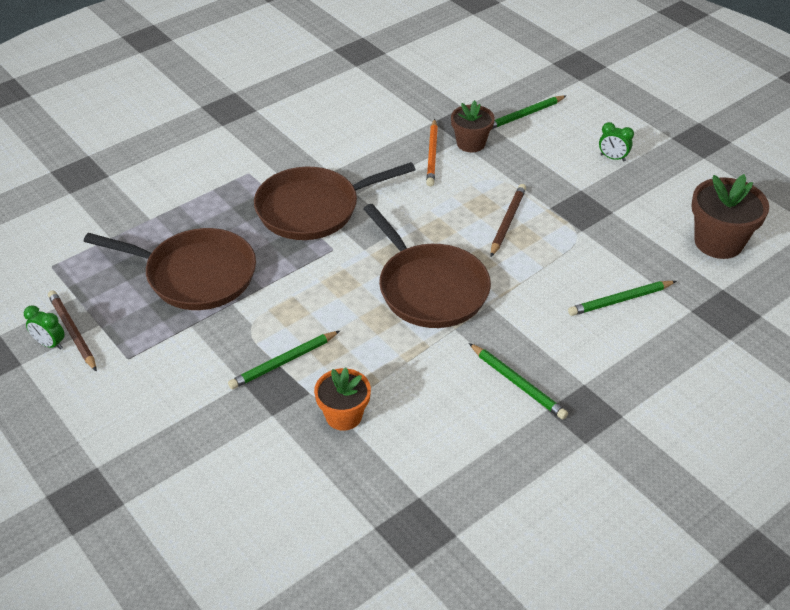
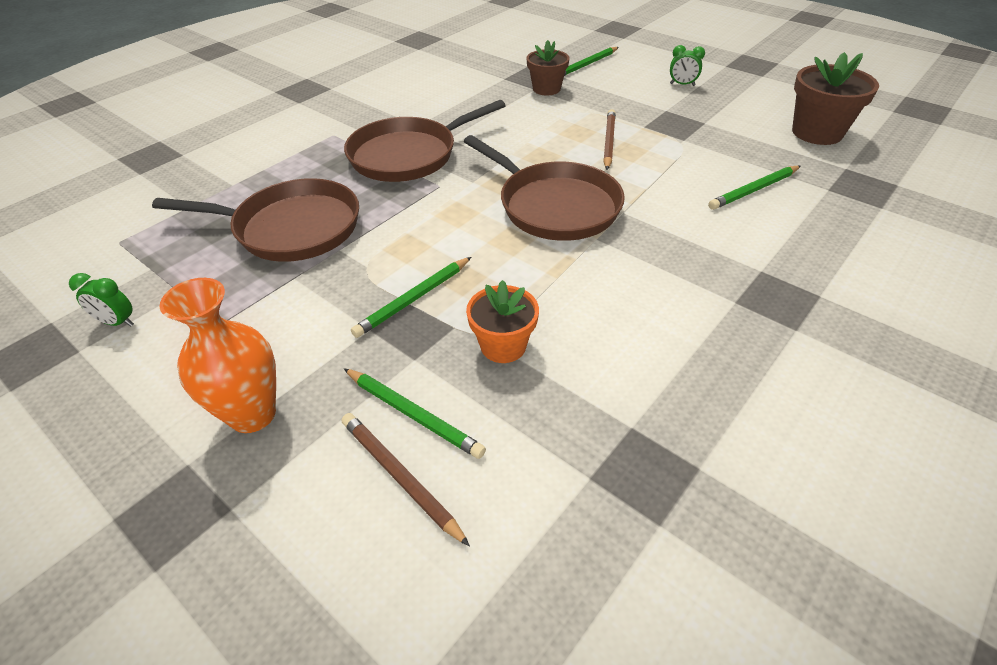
camera: 10 degrees left, 0 degrees up
(72, 332) = (146, 305): brown pencil -> brown pencil (400, 477)
(145, 438) = (252, 414): none -> orange vase
(432, 155) = (513, 101): orange pencil -> none
(518, 383) = (690, 280): green pencil -> green pencil (413, 414)

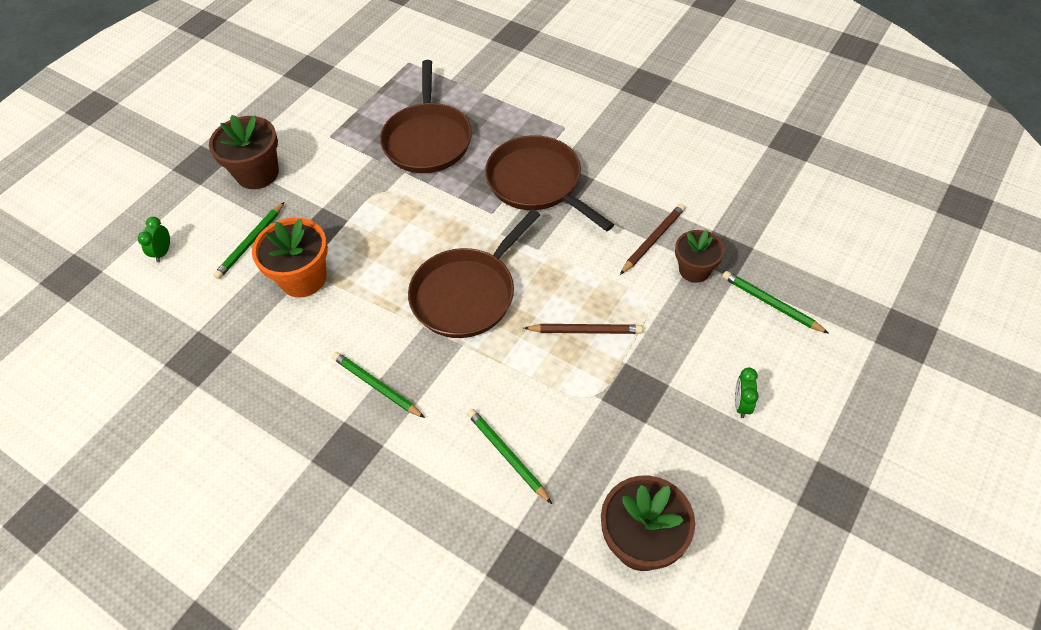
camera: 85 degrees right, 10 degrees up
(117, 322) = (332, 93): green clock -> green clock (163, 252)
(252, 414) = (257, 173): orange vase -> brown flower pot
(400, 477) = (209, 245): brown pencil -> brown pencil (653, 240)
(413, 299) = (350, 223): green pencil -> green pencil (376, 386)
(503, 346) = (303, 278): orange flower pot -> orange flower pot, size x1.53

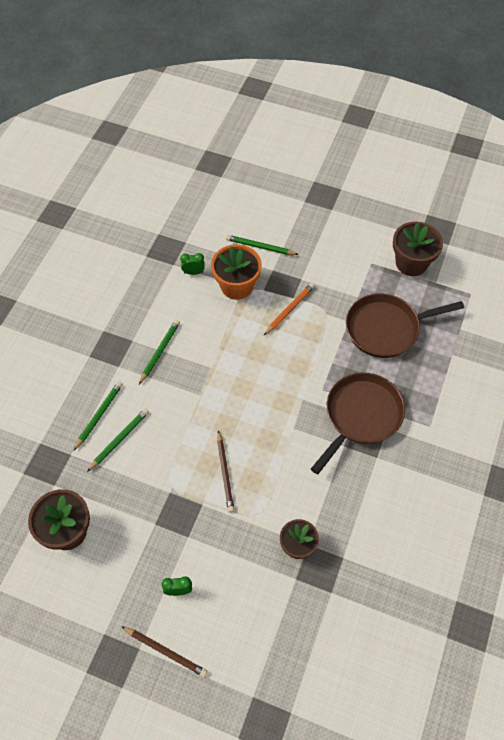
camera: 75 degrees right, 5 degrees up
(163, 252) = (242, 202): green clock -> green clock (193, 272)
(257, 173) = (322, 231): brown flower pot -> brown flower pot (411, 263)
(364, 226) = (289, 309): none -> orange pencil
(467, 294) = (242, 389): brown pan -> none
(653, 240) = (321, 511): brown pencil -> brown pencil (165, 651)
(771, 303) = (275, 609): green pencil -> green pencil (99, 415)

